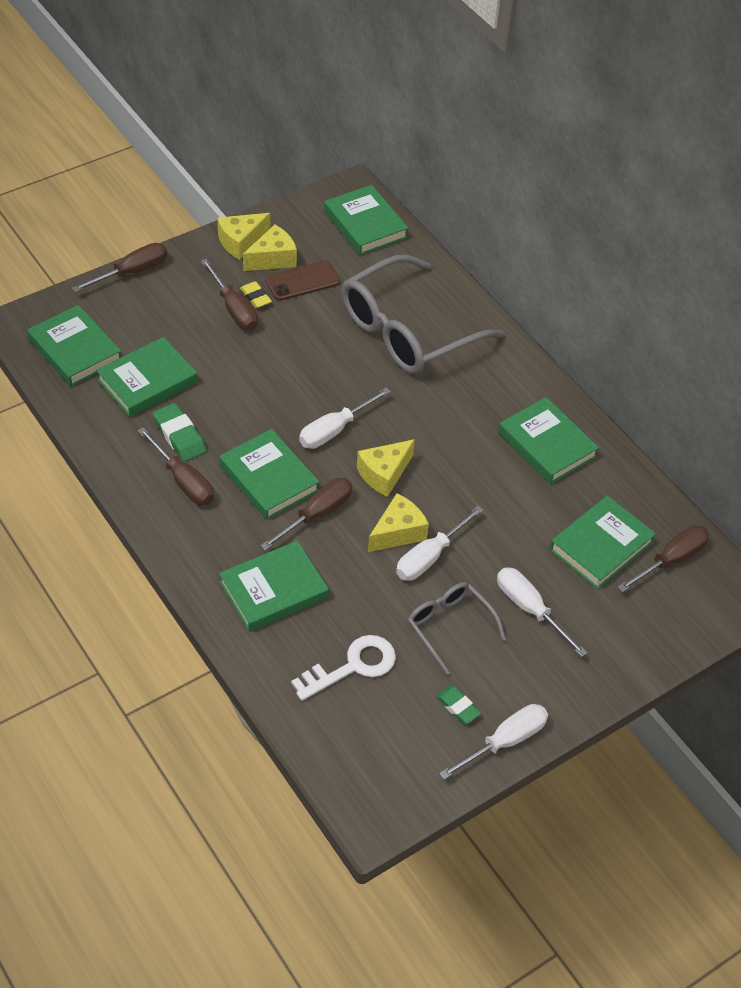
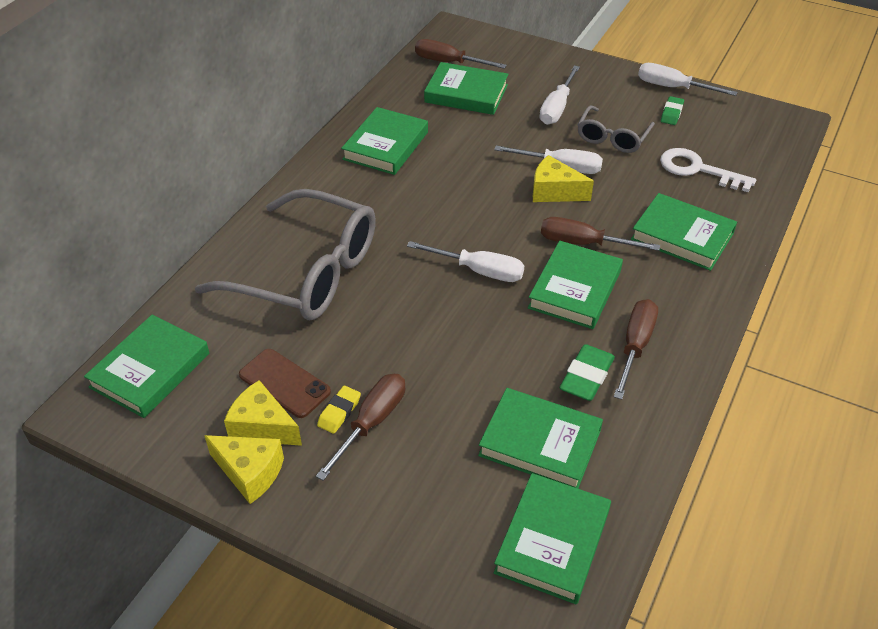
camera: 115 degrees left, 5 degrees down
(132, 272) = (378, 560): brown screwdriver -> none
(384, 474) = (501, 221): yellow cheese -> none

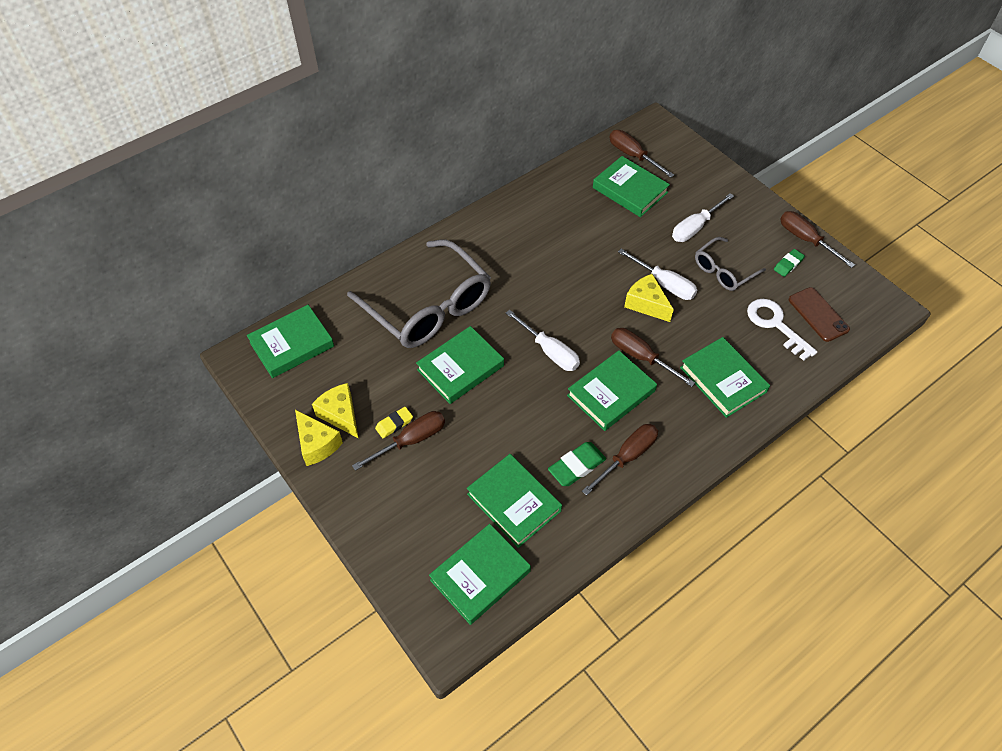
camera: 25 degrees right, 10 degrees up
(284, 383) = (370, 388): brown phone -> brown phone (818, 314)
(385, 146) = (541, 218): green book -> green book (460, 368)
(673, 87) = (805, 240): white screwdriver -> brown screwdriver

